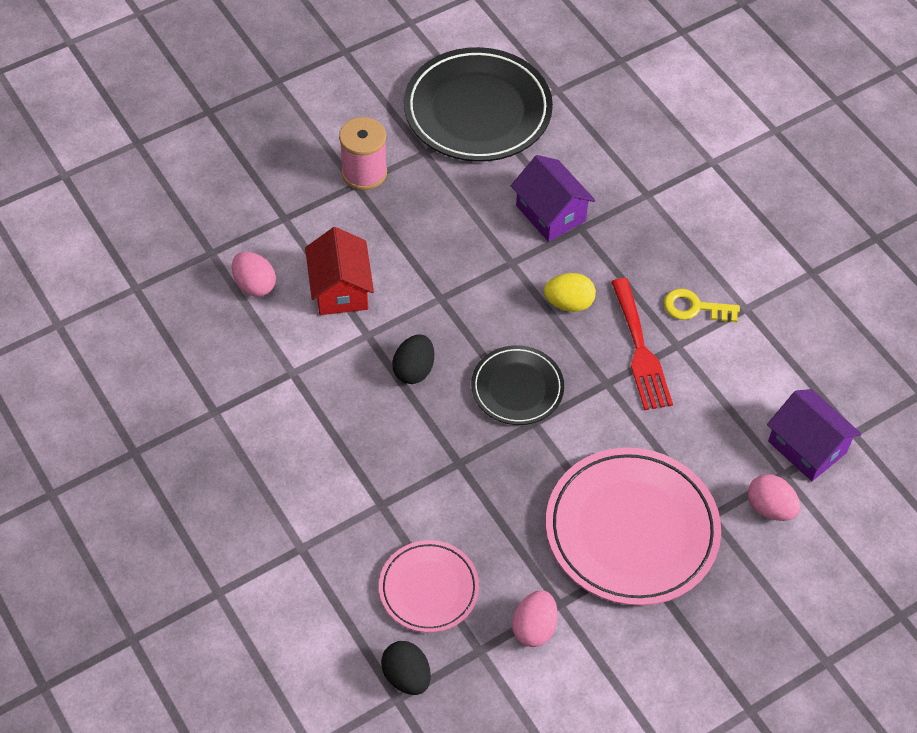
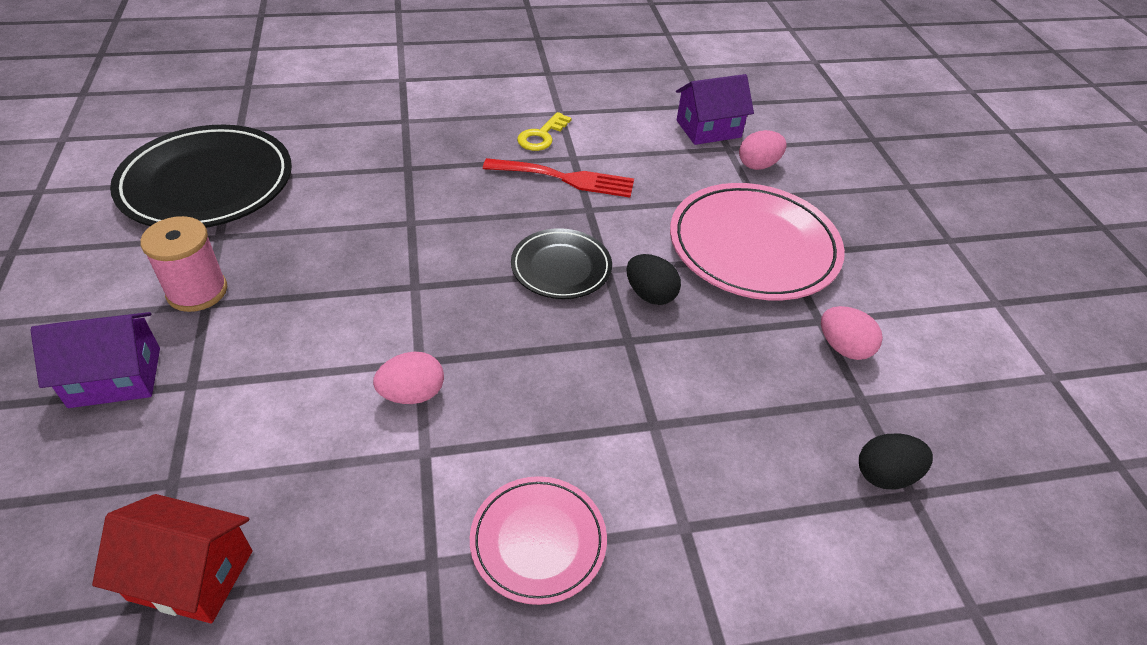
camera: 70 degrees left, 10 degrees down
(254, 285) = (265, 449): pink egg -> pink egg (412, 394)
(340, 289) = (339, 365): red house -> red house (191, 575)
(414, 370) = (492, 337): black egg -> black egg (650, 295)
(429, 588) = (776, 417): pink plate -> pink plate (538, 541)
(550, 213) = (375, 179): purple house -> purple house (115, 377)
(568, 303) = (486, 202): yellow egg -> none

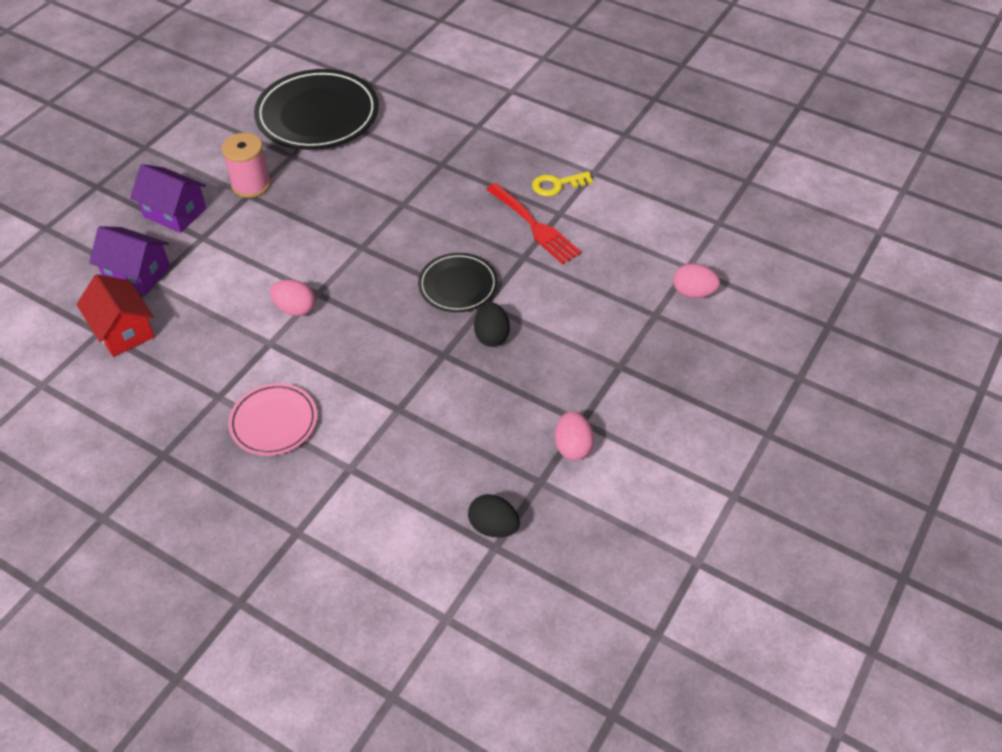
camera: 45 degrees right, 5 degrees up
(708, 129) = (693, 243): purple house -> purple house (137, 273)
(753, 247) = (604, 348): pink plate -> none

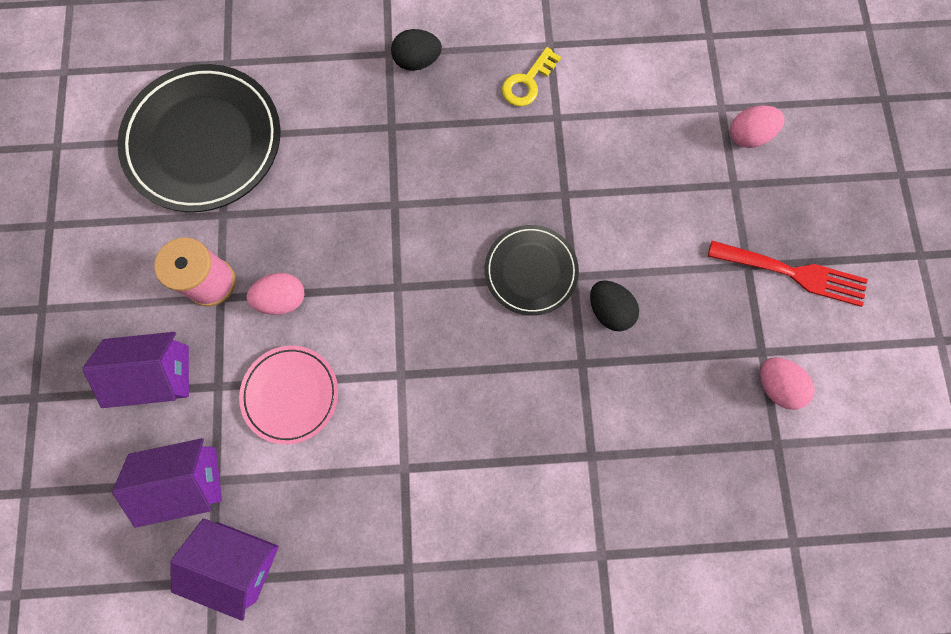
camera: 35 degrees left, 25 degrees up
(123, 330) = (238, 561): red house -> purple house
(274, 422) = (487, 557): pink plate -> pink plate (291, 394)
(295, 309) = (394, 409): pink egg -> pink egg (282, 299)
(493, 526) = (776, 522): black egg -> black egg (417, 61)
(535, 226) = (546, 149): red fork -> red fork (793, 273)

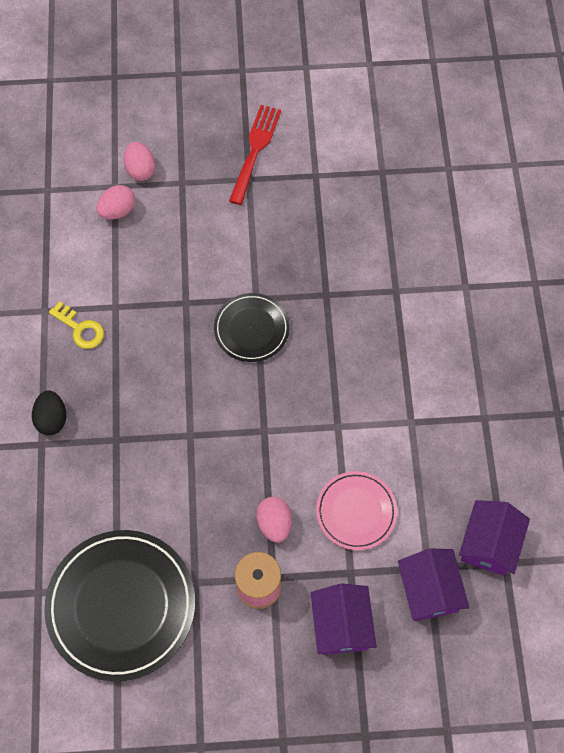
camera: 90 degrees left, 10 degrees down
(609, 310) = (284, 274): black egg -> none
(775, 385) = (340, 169): pink egg -> pink egg (118, 211)

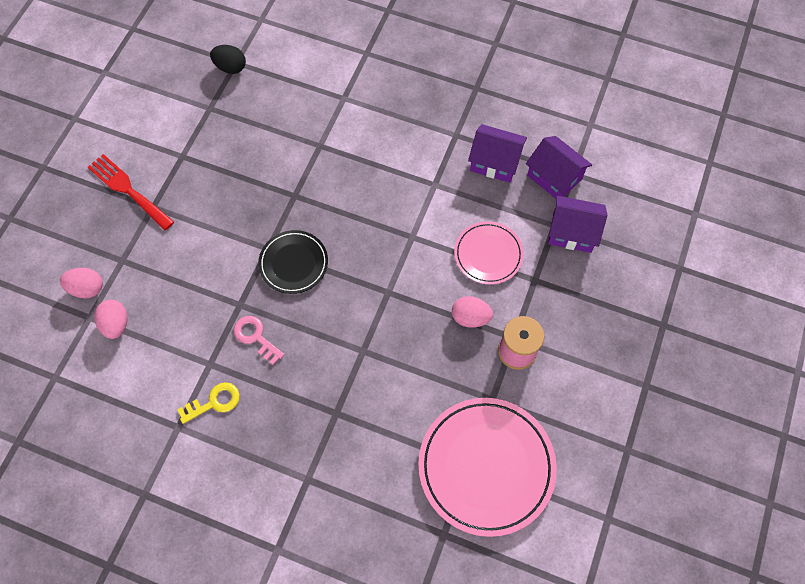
camera: 65 degrees left, 0 degrees up
(52, 419) = (288, 460): black egg -> black egg (230, 67)
(121, 605) = (486, 466): black plate -> pink plate
(159, 332) = (255, 337): none -> pink key
(341, 625) = (573, 304): purple house -> purple house (495, 162)

